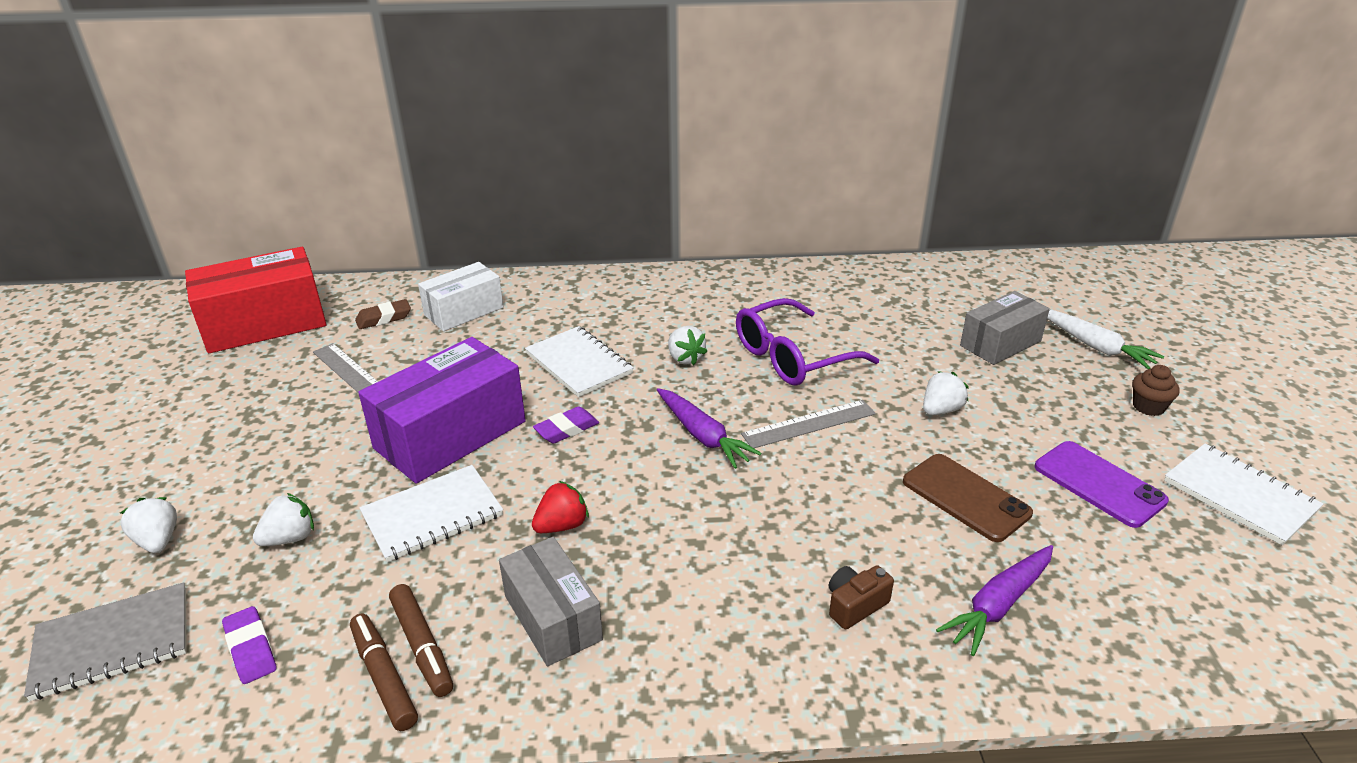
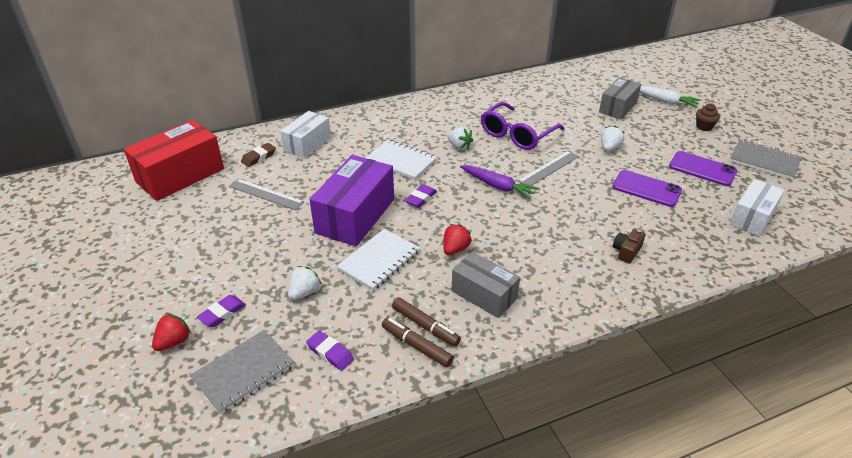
camera: 20 degrees left, 5 degrees up
(65, 566) = (174, 342): none -> red strawberry
(158, 541) = (222, 313): white strawberry -> purple eraser
(966, 497) = (646, 189): brown phone -> purple phone
(998, 605) = (690, 235): purple carrot -> none
(1150, 601) = (752, 217): none -> white box
(1239, 495) = (764, 161): white notebook -> grey notebook

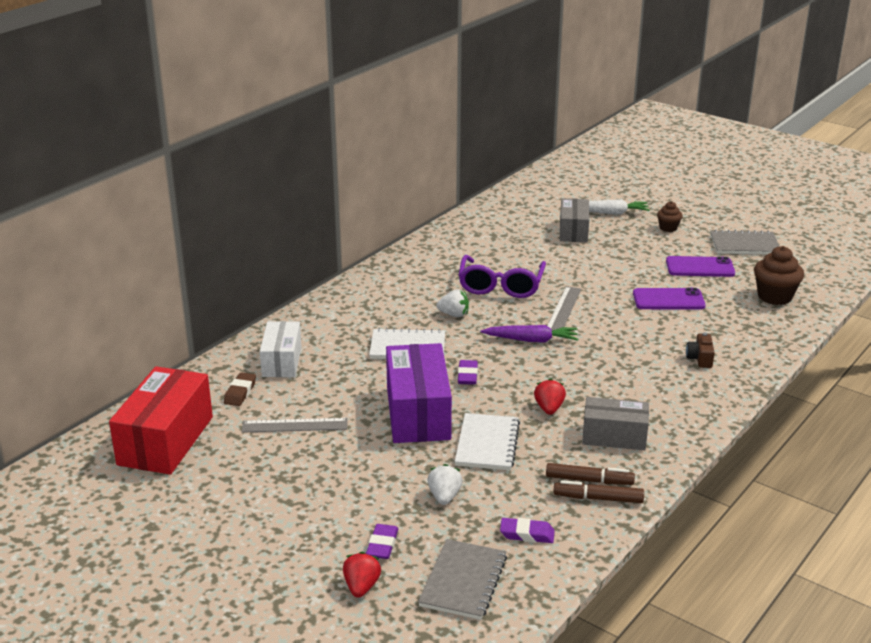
camera: 30 degrees left, 10 degrees down
(609, 148) = (601, 272): white strawberry -> none
(752, 217) = (774, 297): white box -> brown cupcake

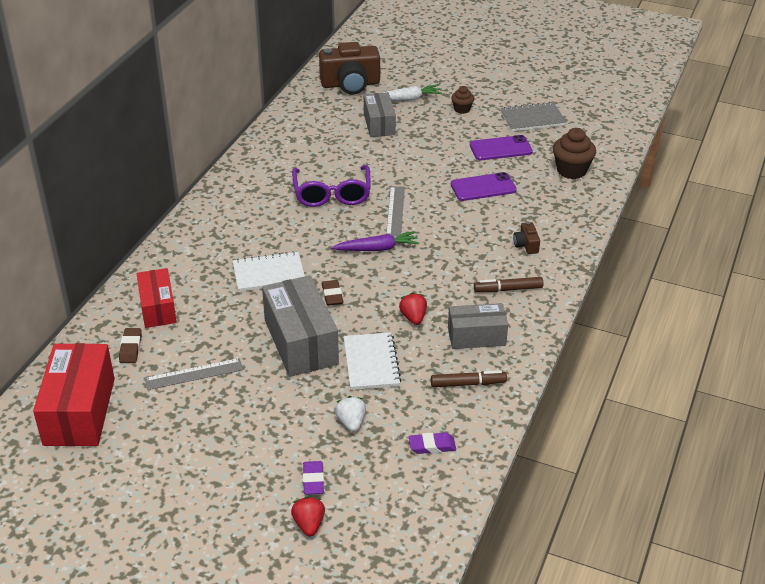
camera: 15 degrees left, 10 degrees up
(282, 361) = (158, 308): white box -> red box
(418, 413) = (301, 342): purple box -> grey box
(454, 314) = (299, 232): white strawberry -> none
(463, 581) = (393, 501): grey notebook -> none
(467, 376) = (332, 295): purple eraser -> brown eraser
(555, 194) = (350, 84): none -> brown camera
(598, 498) = (480, 400): brown marker -> brown marker (508, 289)

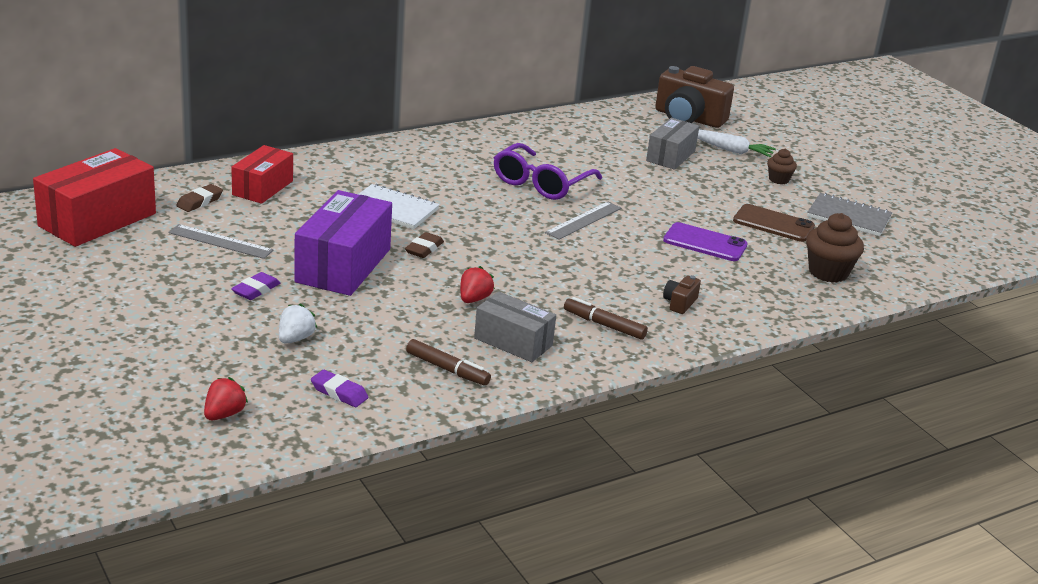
camera: 35 degrees right, 10 degrees down
(301, 342) = (343, 265): grey box -> purple box
(309, 524) = (146, 383): red strawberry -> red strawberry (224, 414)
(313, 480) = (198, 358): purple eraser -> purple eraser (256, 290)
(371, 363) = (381, 309): white notebook -> none
(377, 249) = (520, 237): purple carrot -> none
(500, 148) = (773, 224): purple phone -> brown phone

